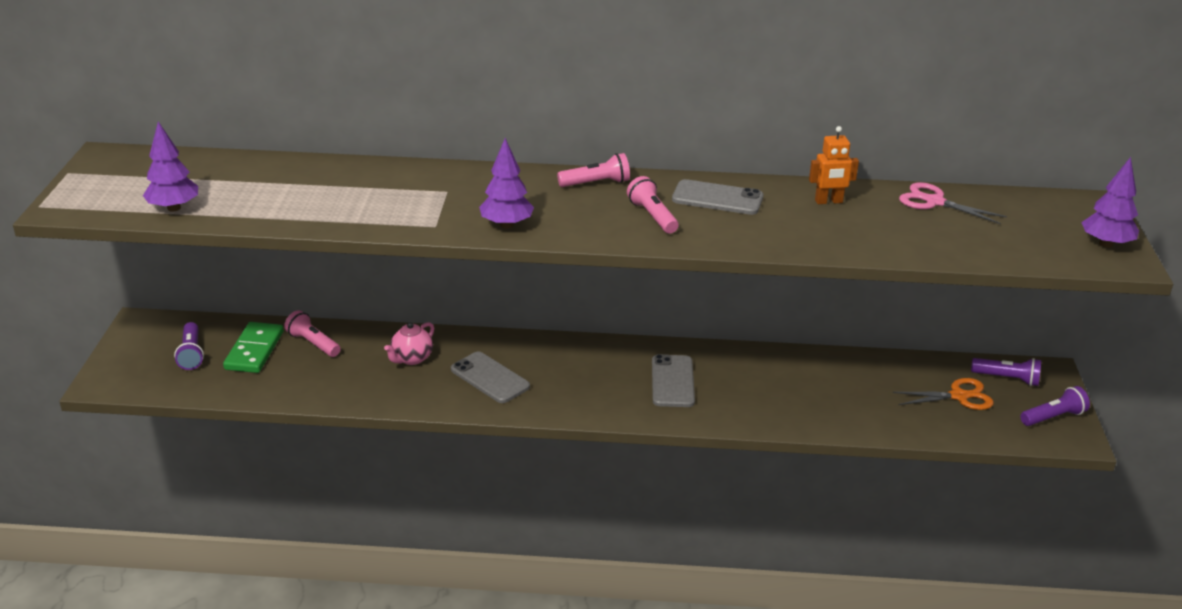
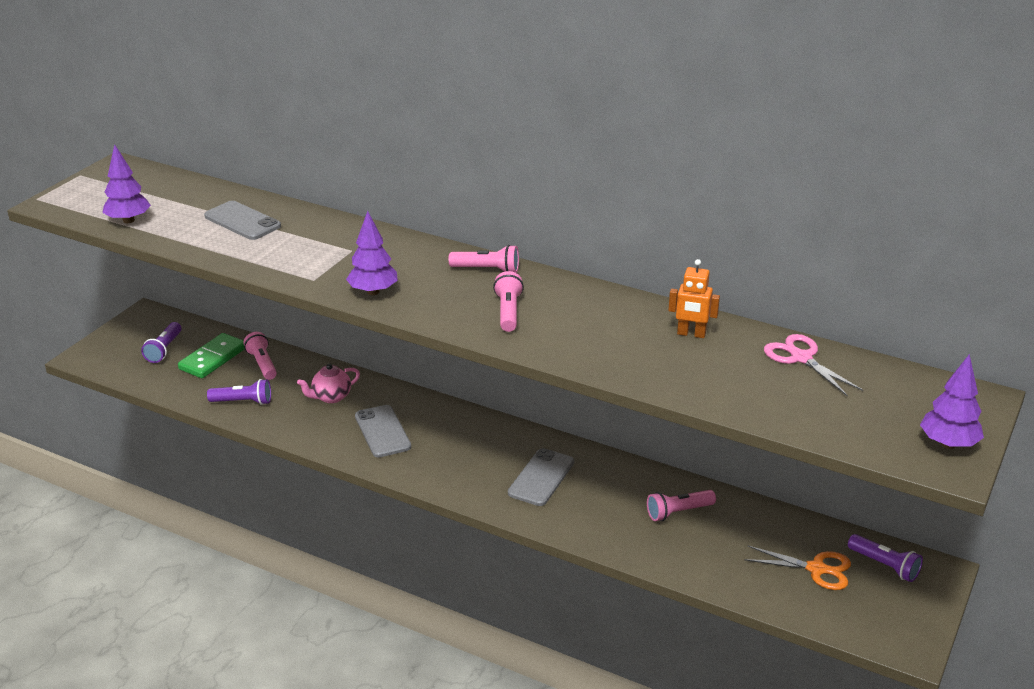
camera: 25 degrees right, 0 degrees up
(717, 198) = (585, 307): grey phone -> grey phone (242, 221)
(813, 380) = (678, 512): none -> pink flashlight
(1053, 417) = (903, 619): purple flashlight -> purple flashlight (243, 402)

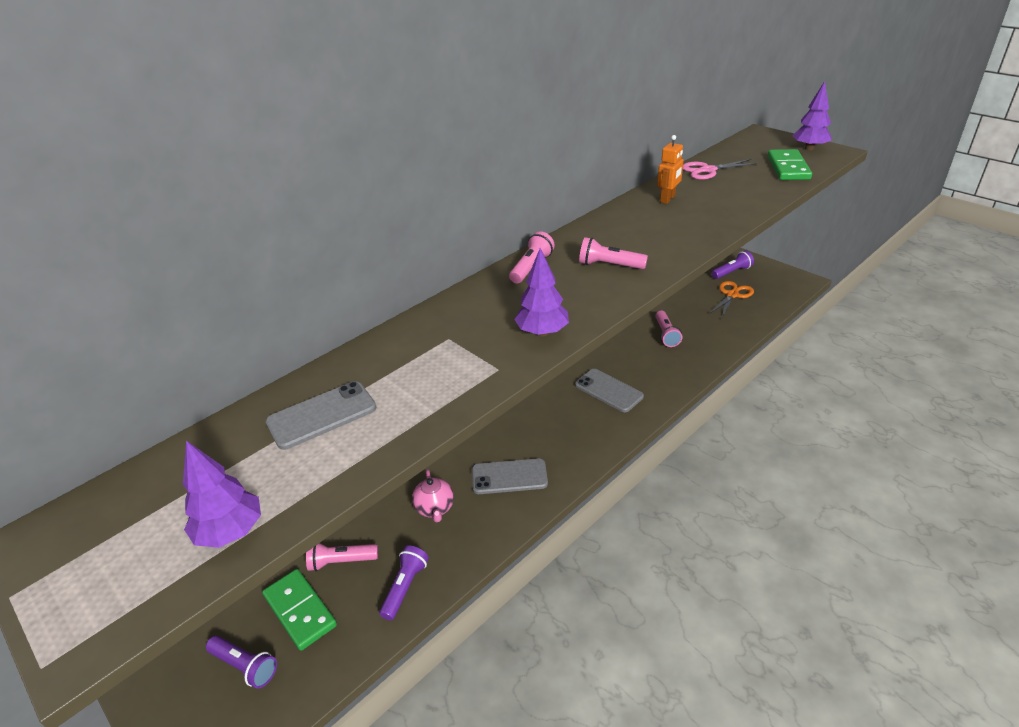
camera: 70 degrees left, 5 degrees up
(854, 424) = (788, 168): none -> green domino

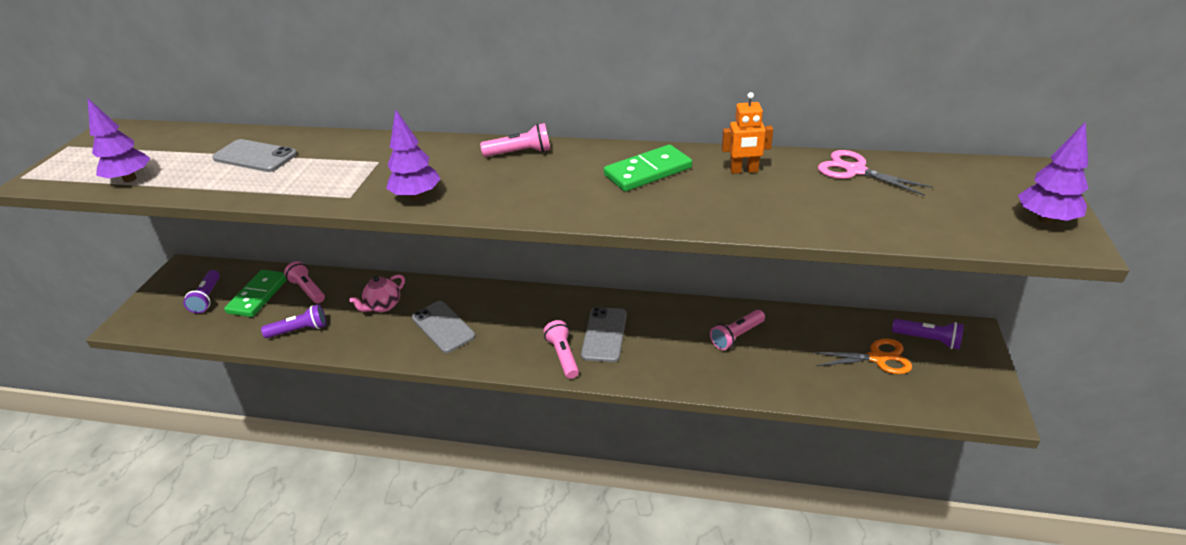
camera: 55 degrees right, 0 degrees up
(609, 265) = (561, 187): pink flashlight -> pink flashlight (563, 356)
(788, 168) = (950, 220): green domino -> green domino (648, 171)

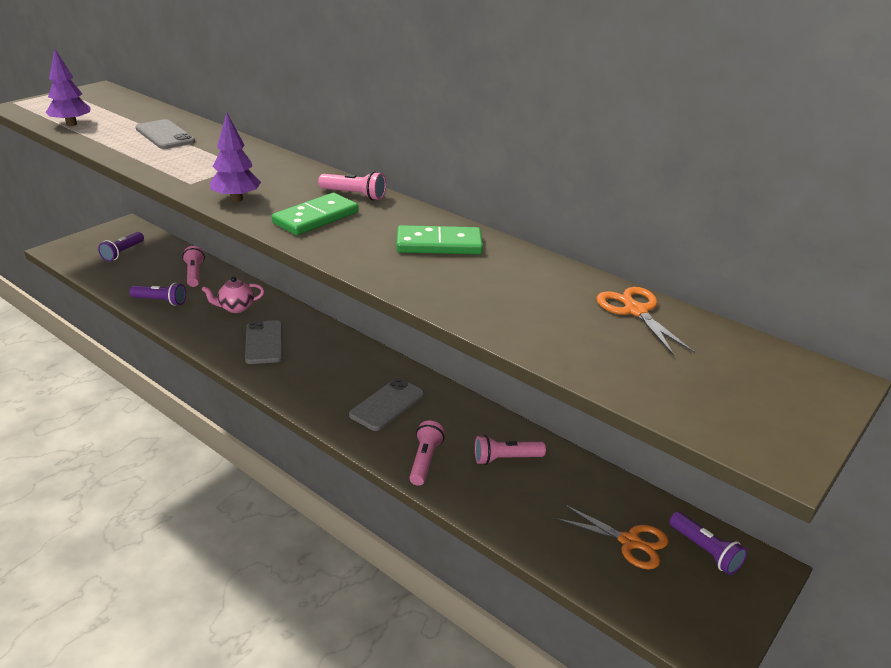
camera: 25 degrees right, 5 degrees down
(258, 295) = (157, 264): green domino -> green domino (316, 218)
(563, 356) = (335, 406): pink flashlight -> pink flashlight (424, 460)
(744, 170) = (526, 273): orange robot -> none
(855, 171) = (635, 311): pink scissors -> orange scissors
(1045, 219) = (782, 427): purple tree -> none

